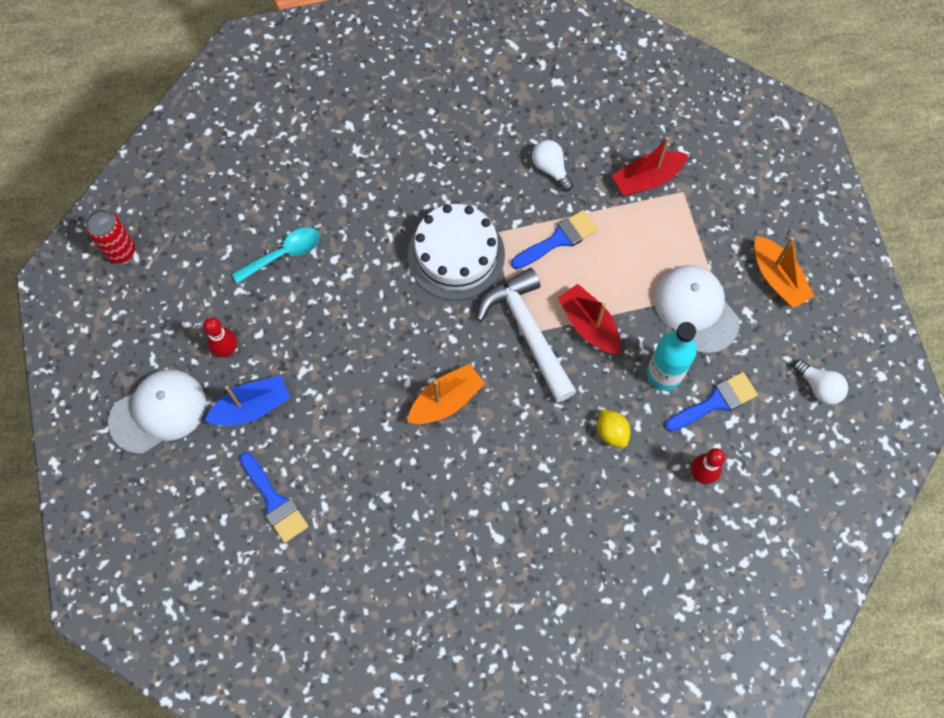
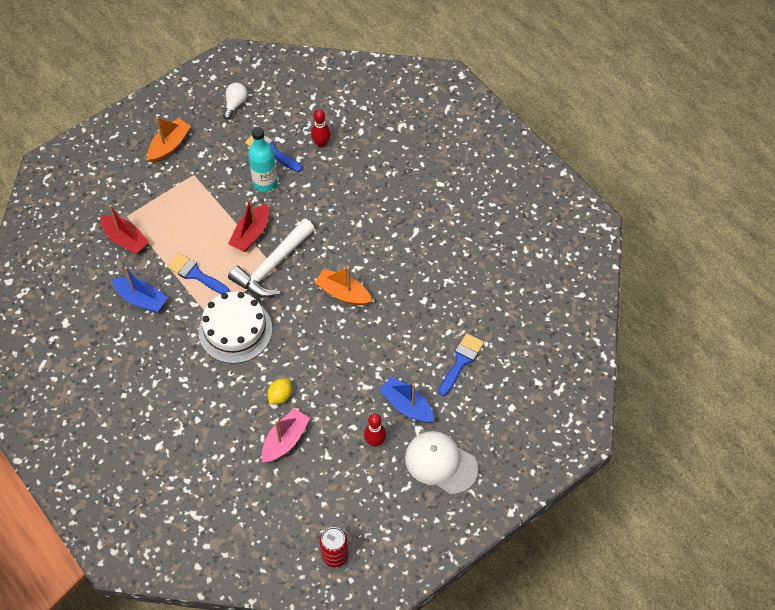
camera: 115 degrees left, 10 degrees down
(283, 254) = (285, 440): turquoise spoon -> pink boat
(551, 169) = (141, 299): white light bulb -> blue boat
(611, 432) = (318, 196): yellow lemon -> yellow lemon (280, 396)
(695, 309) = (212, 181): white cap -> none

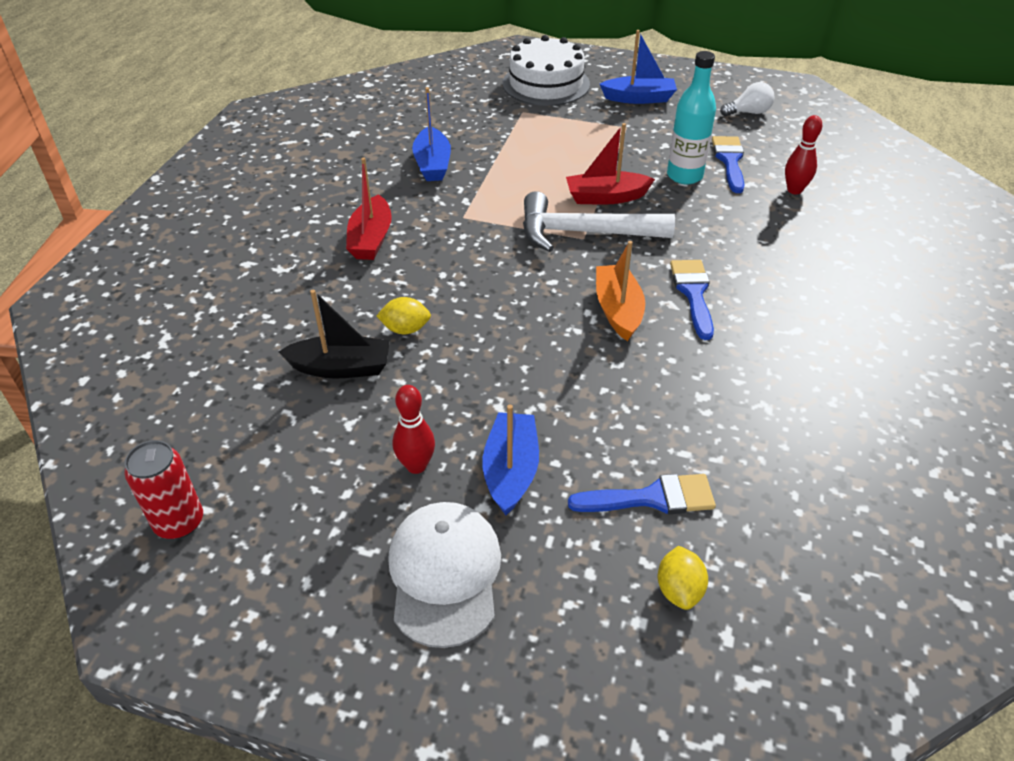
camera: 55 degrees right, 15 degrees down
(125, 239) = (494, 123): red boat -> red boat (371, 239)
(169, 146) = (639, 98): orange boat -> blue boat
(195, 274) = (505, 184): blue brush -> blue brush (693, 293)
(235, 330) = (463, 246): white cake -> white cake (546, 84)
(285, 440) = (341, 367): pink boat -> black boat
(508, 383) = (679, 590): none -> yellow lemon

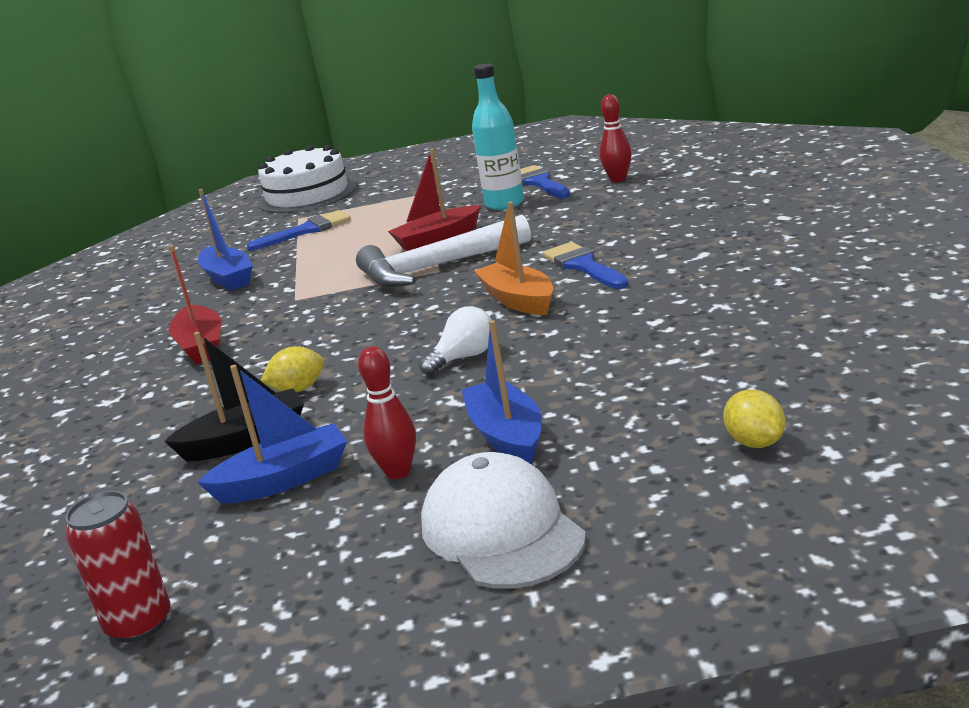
camera: 20 degrees left, 20 degrees down
(639, 98) = (413, 175): blue boat -> blue boat (284, 480)
(652, 498) = (670, 398): blue brush -> blue brush (307, 230)
(748, 112) = (530, 152): white light bulb -> white light bulb (464, 357)

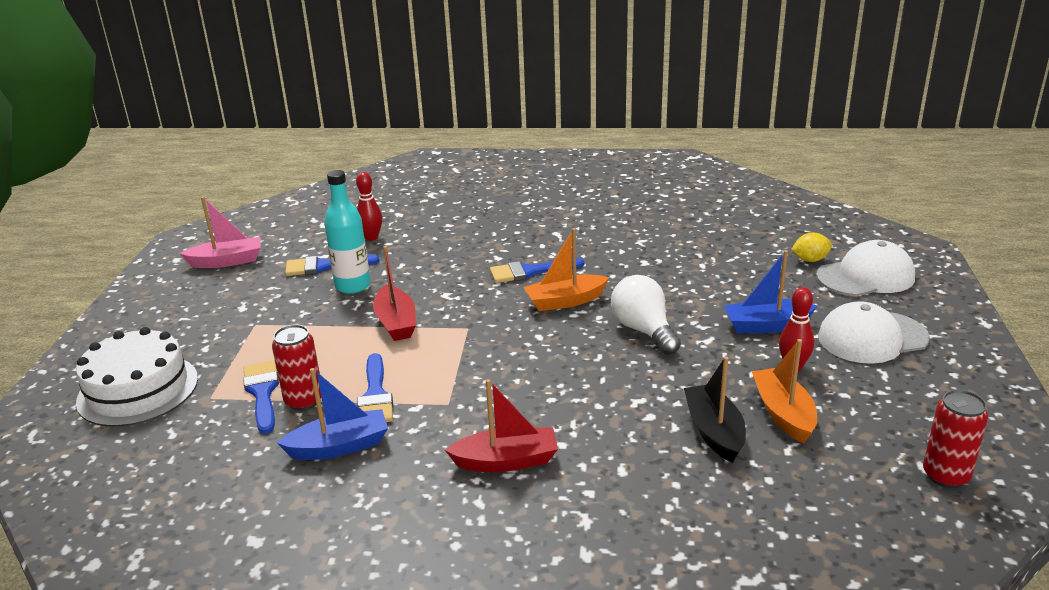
camera: 80 degrees left, 5 degrees up
(284, 480) = (783, 413): blue boat -> orange boat
(296, 247) = (304, 400): none -> red can
(298, 389) = (642, 405): yellow lemon -> none
(306, 268) = (375, 395): none -> blue brush
(436, 267) = (459, 328): white hammer -> none
(464, 357) = (644, 330): white light bulb -> white light bulb, size x1.50
(528, 150) = (227, 261): none -> pink boat
(725, 504) = (866, 276): none -> white cap

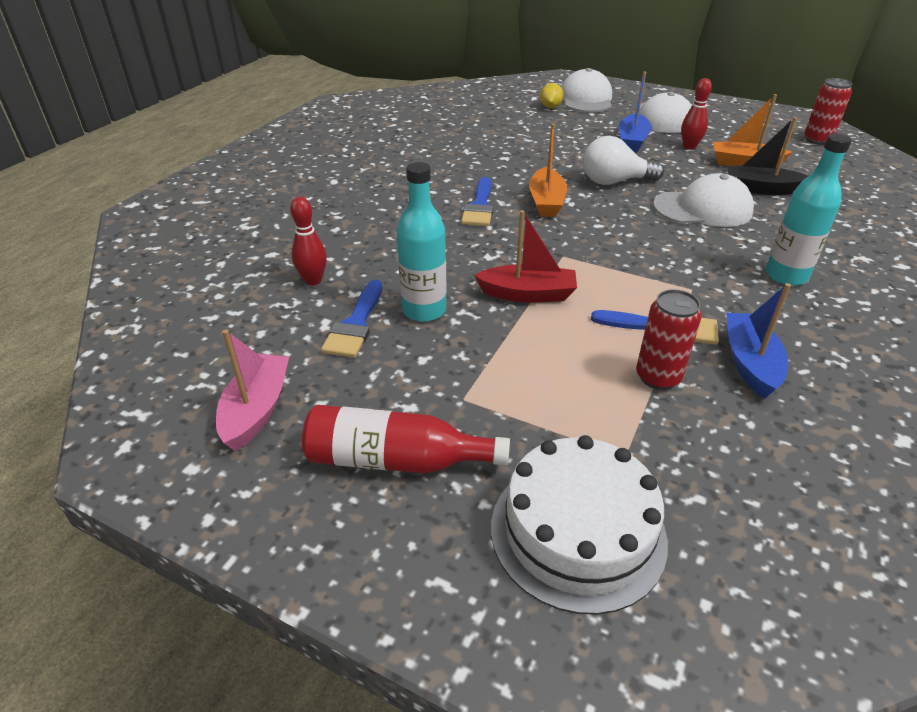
camera: 70 degrees left, 10 degrees up
(191, 315) = (396, 460): none -> red bottle
(262, 392) = (630, 408): blue brush -> none
(506, 461) = (786, 276): red boat -> turquoise bottle
(624, 393) = (703, 209): none -> white cap

